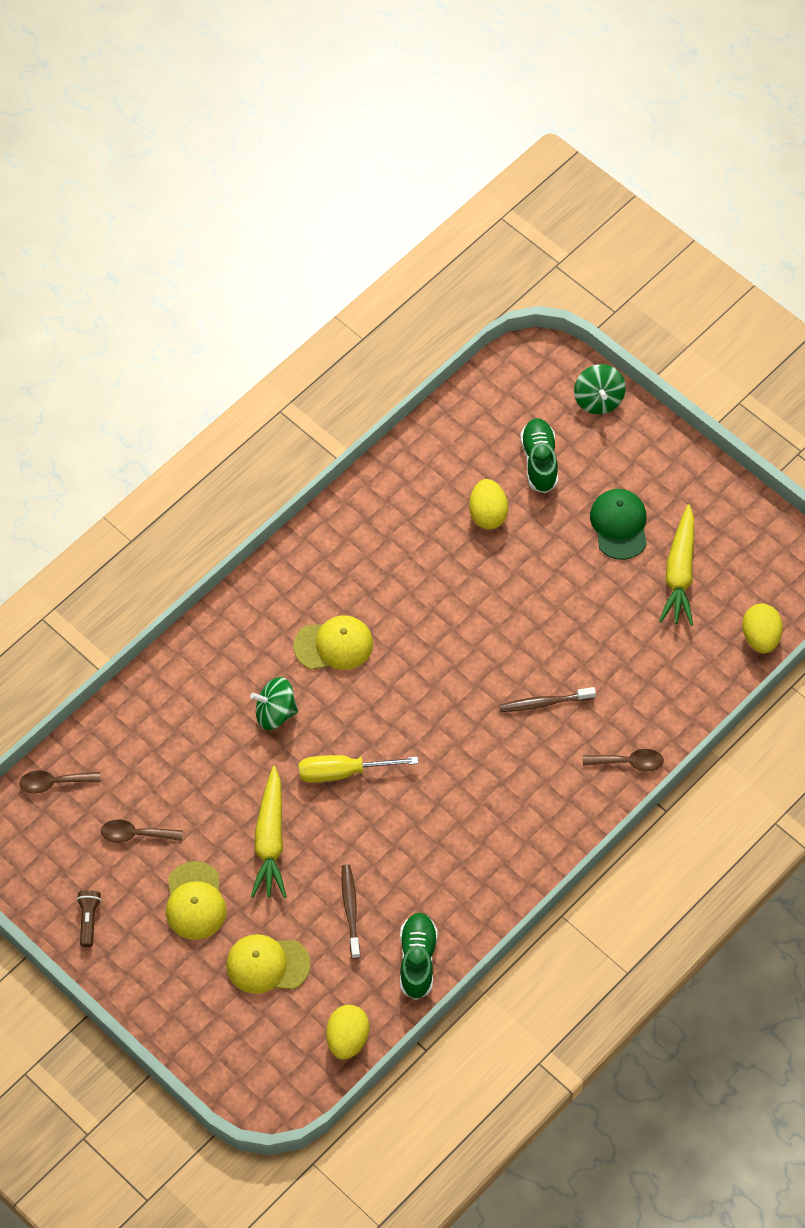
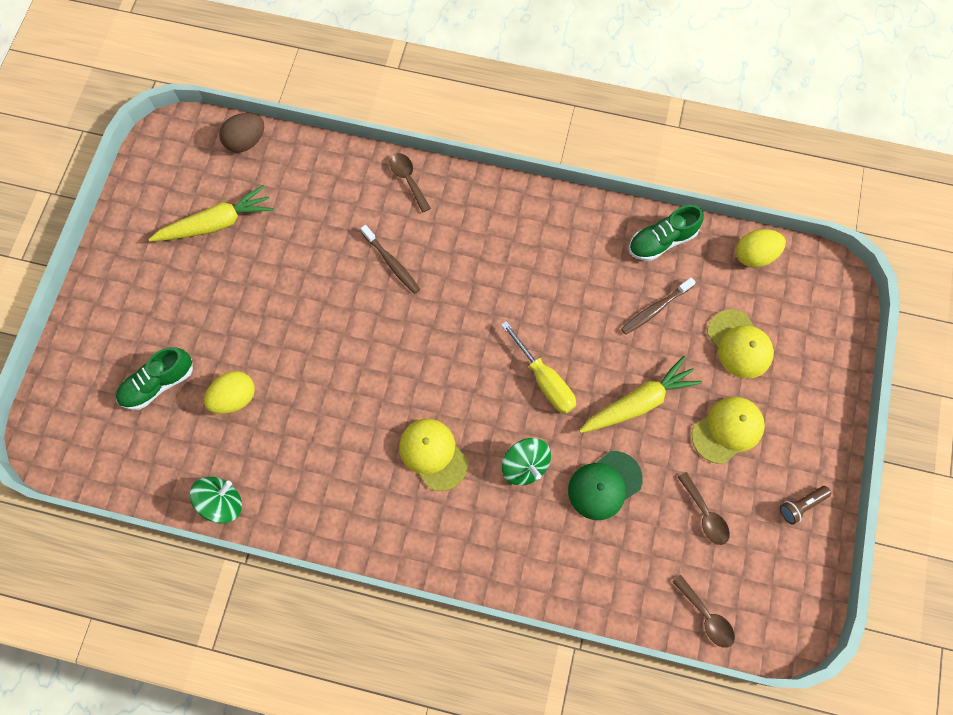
camera: 120 degrees left, 10 degrees up
(598, 400) = (69, 368): green spinning top -> green spinning top (222, 503)
(619, 525) = (192, 289): green cap -> green cap (604, 485)
(760, 637) = (246, 141): yellow egg -> brown egg

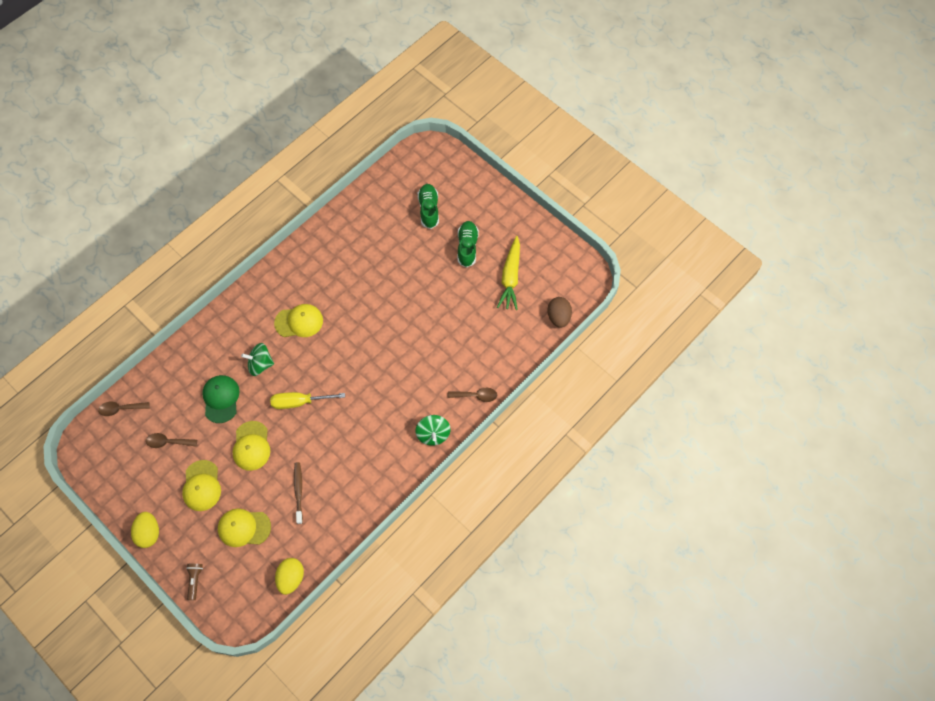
camera: 120 degrees right, 5 degrees down
(222, 503) = (344, 212): green spinning top -> green spinning top (433, 434)
(234, 398) = (396, 241): yellow egg -> yellow egg (149, 533)
(391, 263) = (425, 358): brown toothbrush -> none
(639, 402) = (251, 446): yellow carrot -> yellow cap
(662, 241) = (338, 525): green shoe -> green shoe (467, 247)
(801, 505) = (134, 498): brown flashlight -> brown flashlight (195, 580)

